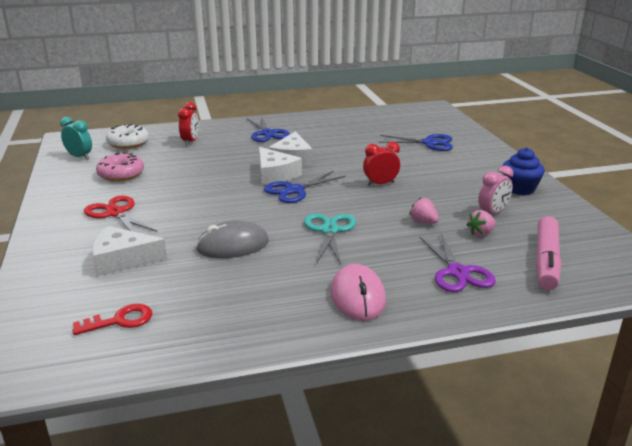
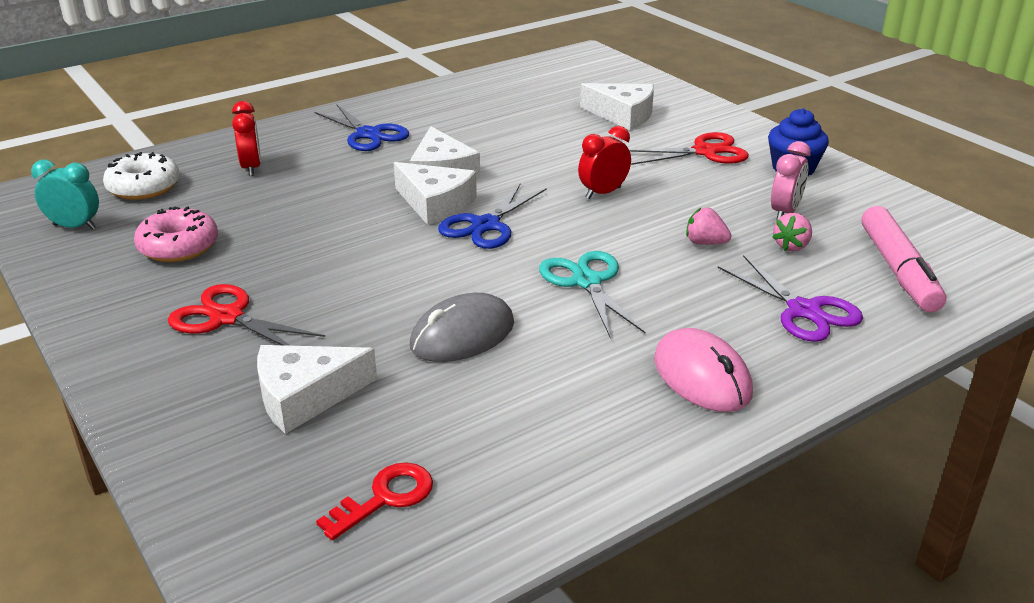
camera: 20 degrees left, 5 degrees up
(429, 143) = (623, 115): blue scissors -> white cheese
(466, 171) = (705, 152): none -> red scissors

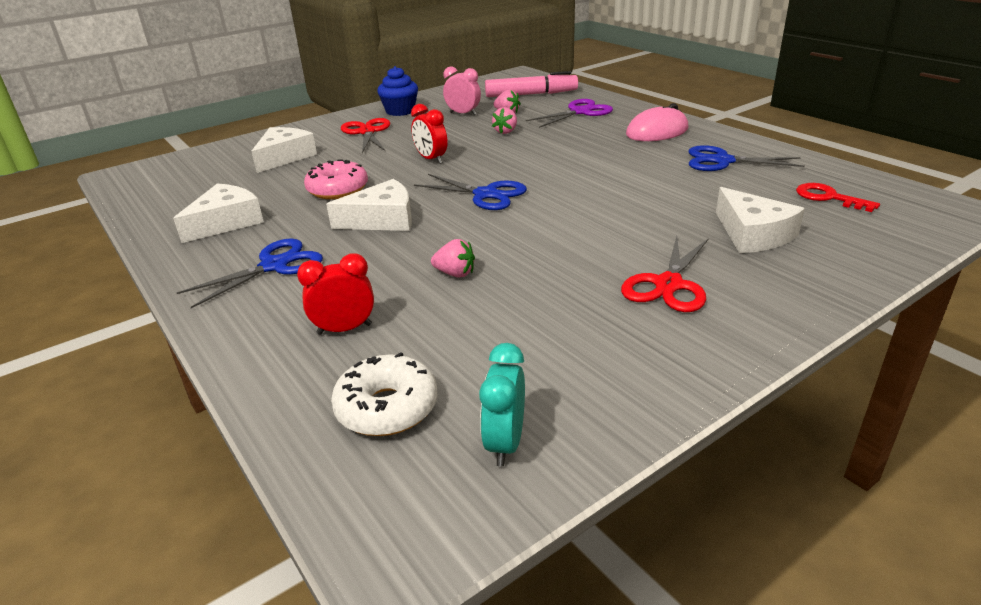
camera: 90 degrees left, 0 degrees up
(178, 247) = (545, 341): pink donut -> pink donut (338, 190)
(312, 209) = (455, 273): none -> pink strawberry
(435, 204) = (446, 217): white cheese -> white cheese (226, 222)
(462, 335) = (647, 191): grey mouse -> none
(556, 421) = (722, 161): none -> blue scissors
(586, 282) = (564, 159): turquoise scissors -> none

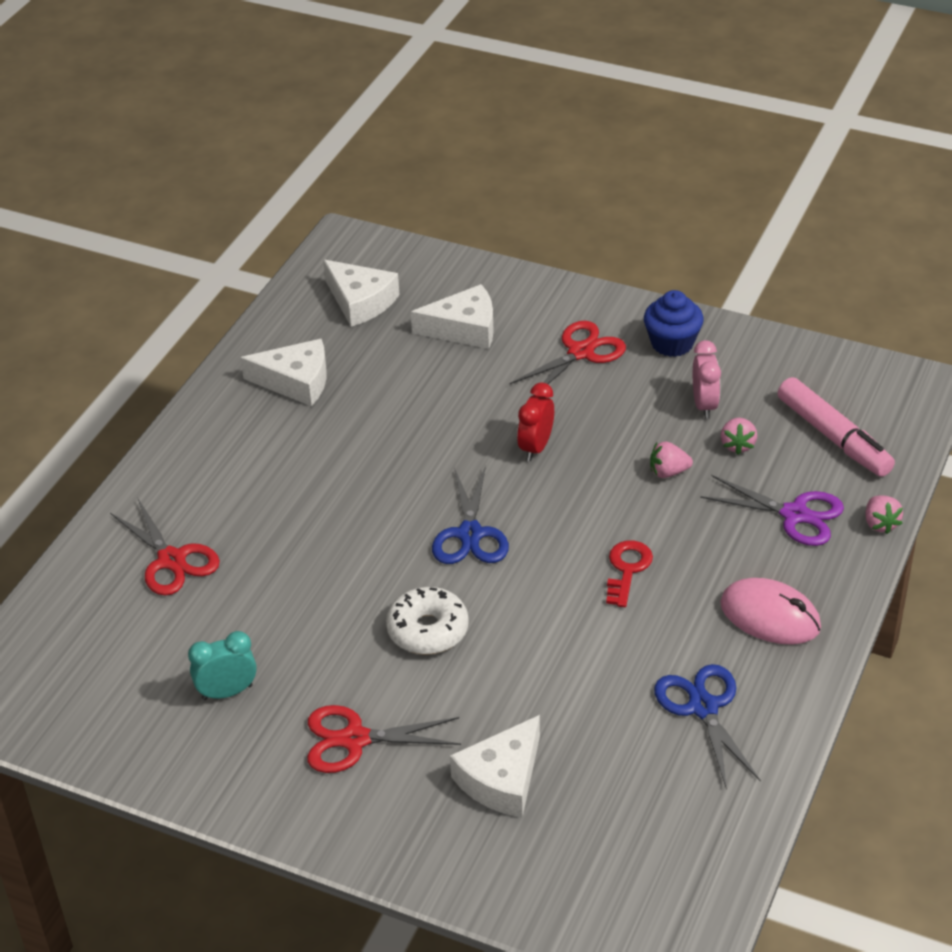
camera: 60 degrees right, 10 degrees up
(274, 266) = (239, 462): blue scissors -> none
(338, 190) = (411, 416): pink donut -> none
(344, 329) = (171, 560): red clock -> red scissors
(382, 219) = (365, 485): white cheese -> white cheese (360, 301)
(387, 408) = (92, 634): white donut -> white donut (428, 630)
(455, 273) = (293, 585): pink strawberry -> pink strawberry (880, 524)
(505, 443) = (86, 712): turquoise clock -> turquoise clock (227, 692)
(828, 197) = (646, 829): red key -> red key (627, 569)

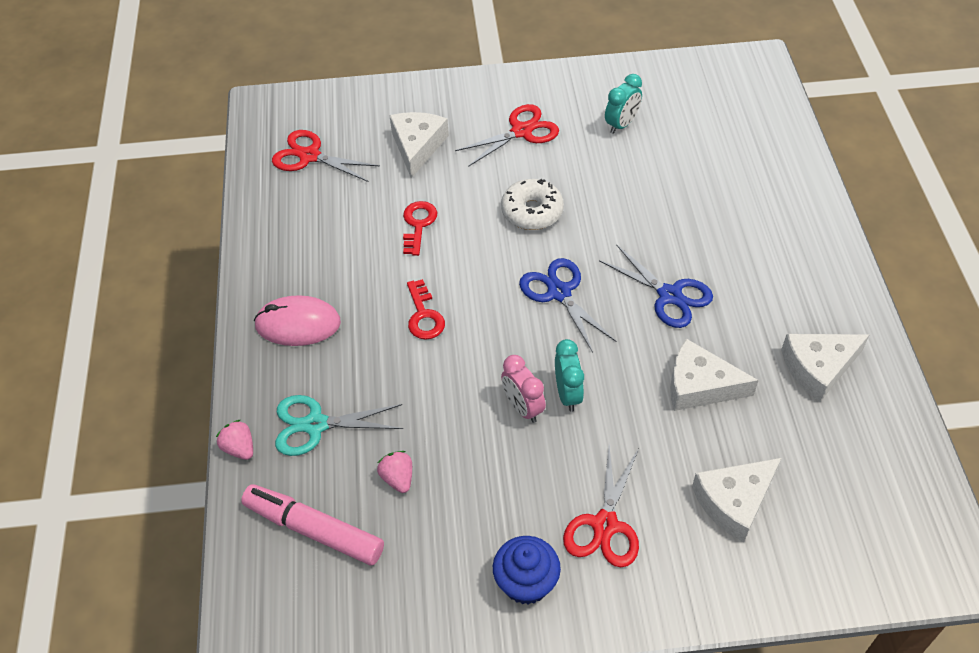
camera: 150 degrees right, 10 degrees up
(171, 560) = (744, 184): red scissors -> red scissors (310, 156)
(360, 301) = (857, 488): white cheese -> white cheese (700, 386)
(536, 447) = (567, 394): red clock -> turquoise clock
(569, 671) = (418, 224): none -> red key
(668, 472) = (442, 420): pink strawberry -> none
(703, 707) = (315, 238): blue scissors -> blue scissors (669, 295)
(704, 405) = (451, 512): pink clock -> pink clock (523, 407)
(794, 514) = (316, 425): purple scissors -> turquoise scissors

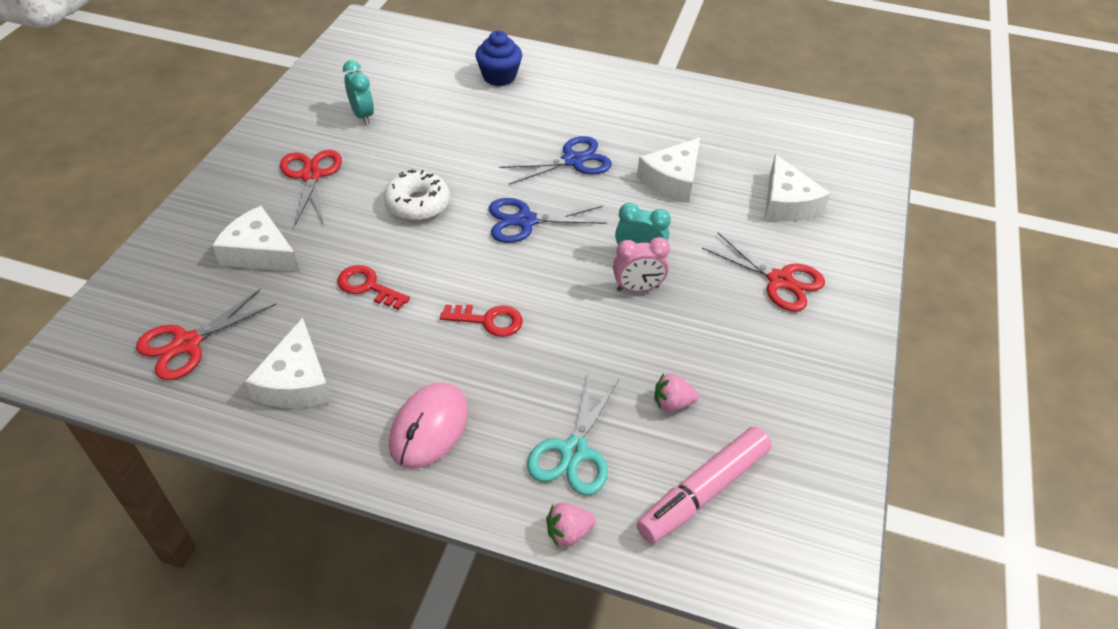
camera: 70 degrees left, 5 degrees down
(526, 582) = (817, 349): blue cupcake -> blue cupcake (499, 77)
(818, 368) = (689, 117): white cheese -> white cheese (296, 381)

